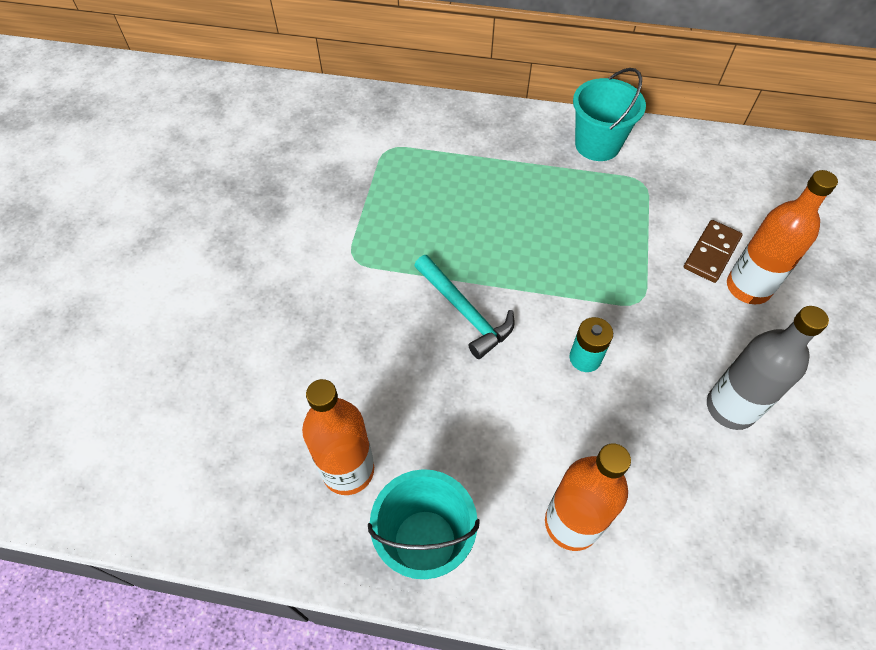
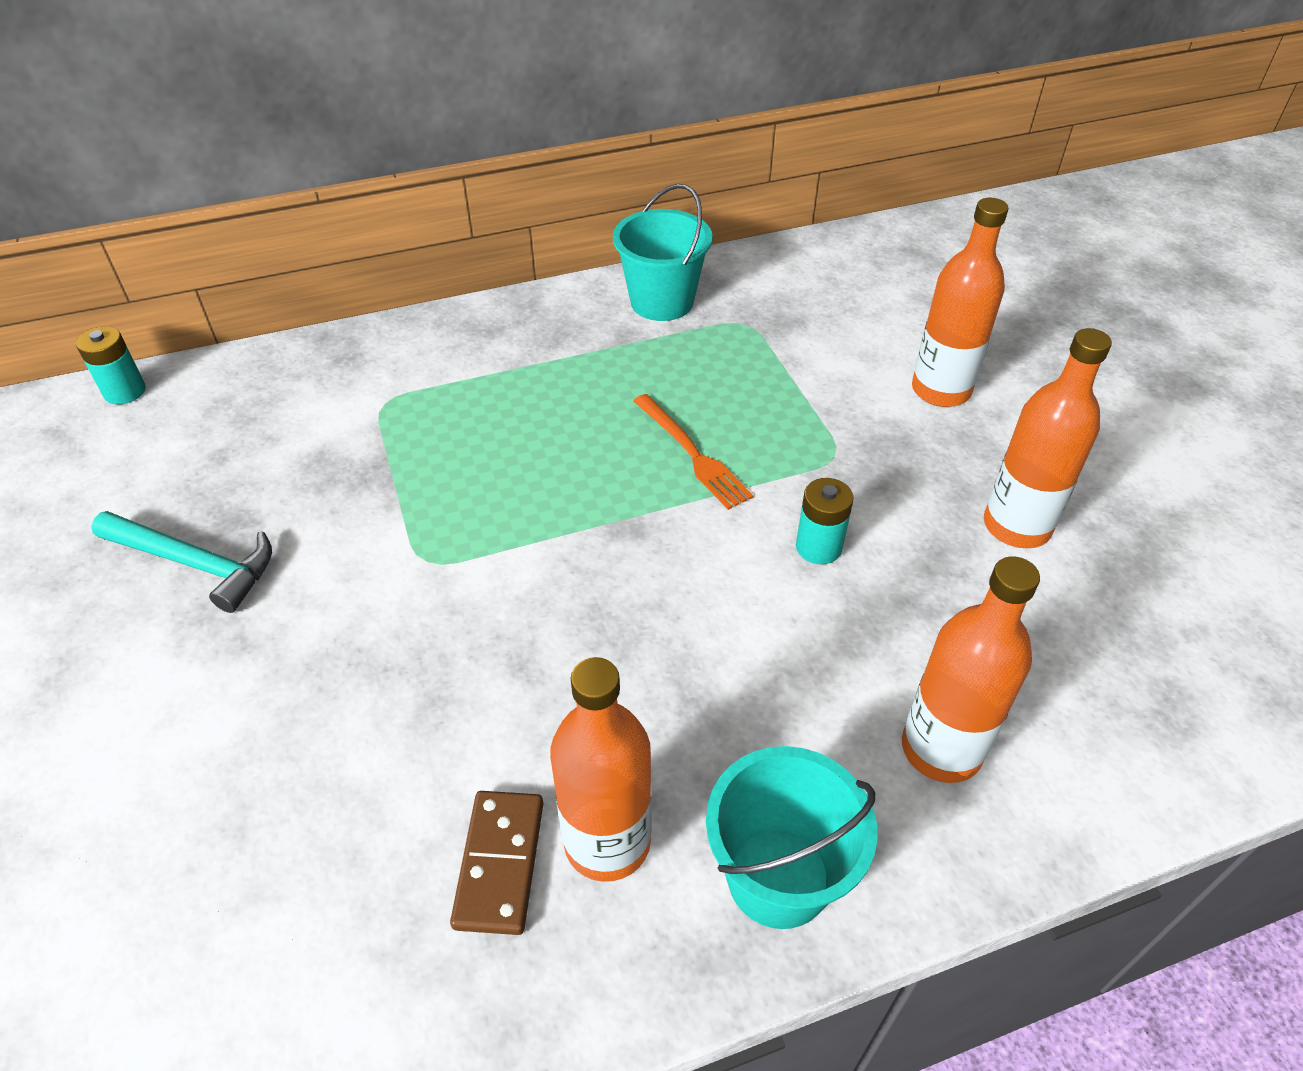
camera: 30 degrees left, 10 degrees down
(260, 86) = (125, 391): none -> turquoise battery
(465, 312) = (630, 560): turquoise hammer -> turquoise hammer (195, 564)
(547, 260) = (692, 454): none -> orange fork
(711, 253) = (876, 370): brown domino -> brown domino (500, 863)
(730, 408) = (1016, 526): grey bottle -> orange bottle

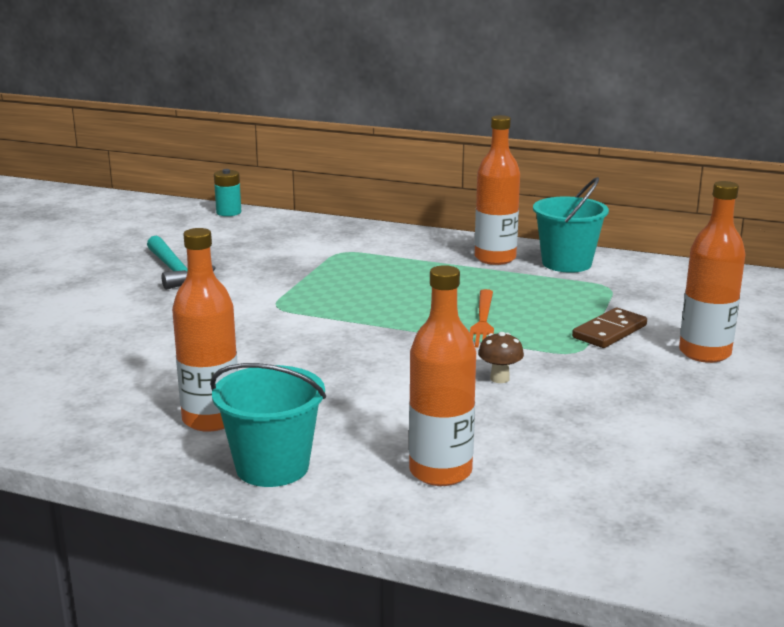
camera: 40 degrees right, 25 degrees down
(500, 863) = (155, 403): brown domino -> brown domino (609, 332)
(818, 547) = (499, 378): turquoise battery -> brown mushroom
(1016, 526) = (655, 420): orange bottle -> orange bottle (495, 258)

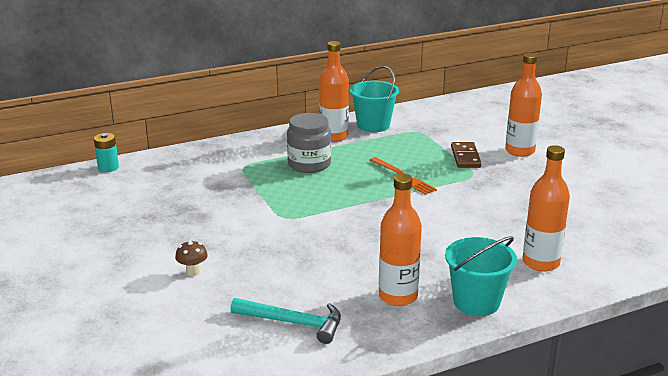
camera: 45 degrees left, 5 degrees up
(175, 271) = (171, 223): turquoise hammer -> turquoise hammer (293, 323)
(408, 273) = (309, 164): none -> grey jar
(499, 378) = (472, 205): brown mushroom -> brown mushroom (192, 272)

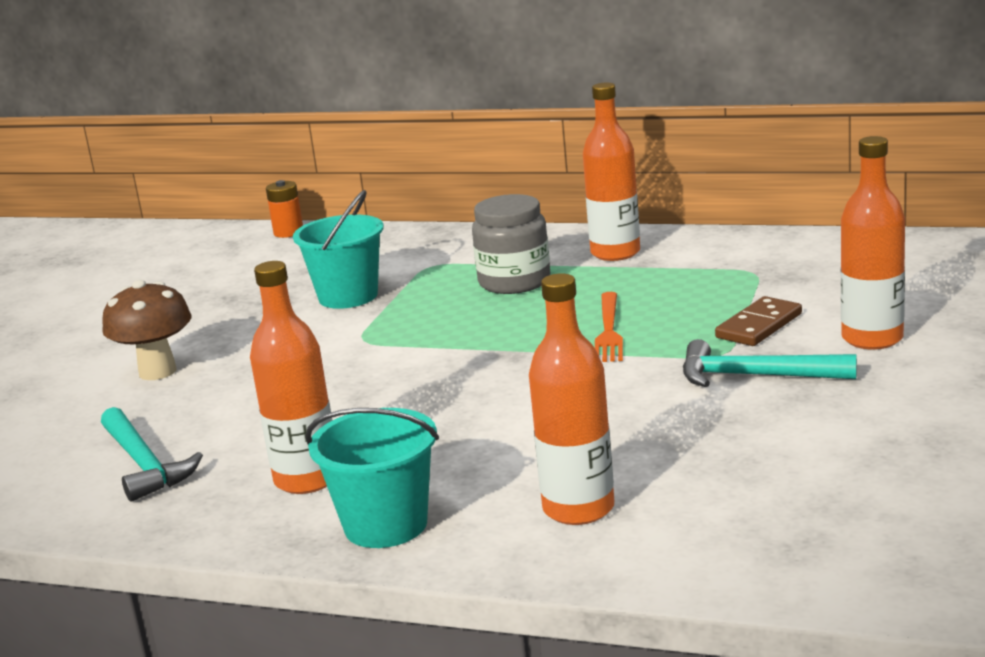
camera: 45 degrees right, 5 degrees down
(108, 167) = (288, 232): turquoise battery -> orange battery
(192, 272) = (157, 372): brown mushroom -> brown mushroom, size x1.85
(373, 125) = (701, 249): turquoise bucket -> turquoise bucket (348, 296)
(504, 181) = (755, 376): none -> turquoise hammer

